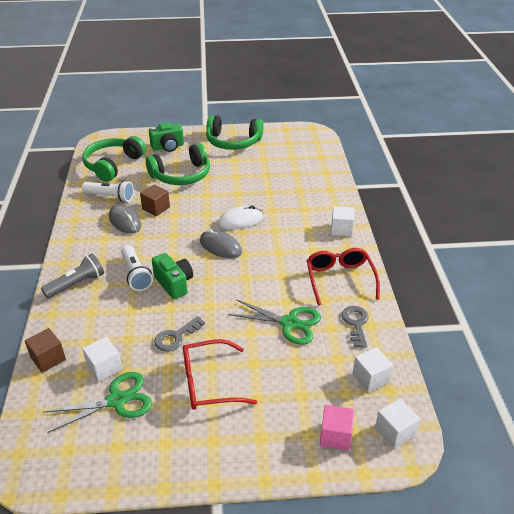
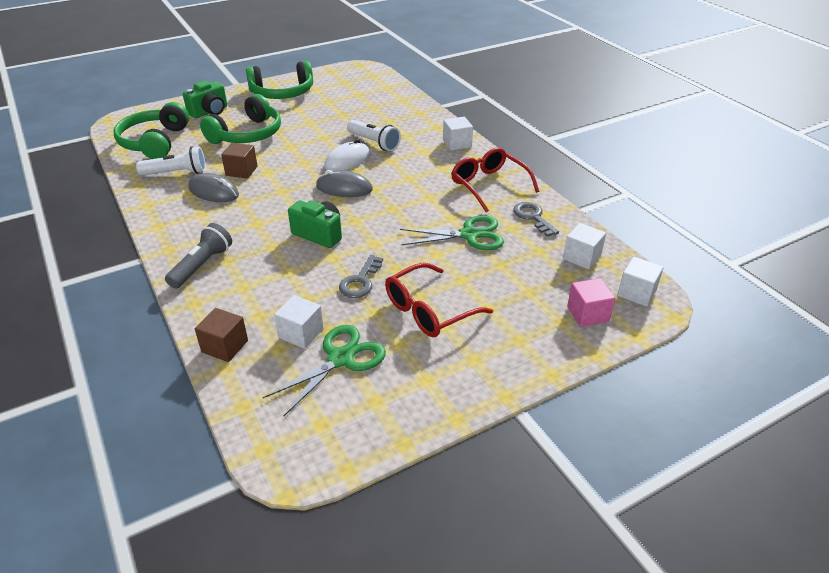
camera: 25 degrees left, 0 degrees up
(136, 275) = (268, 237): white flashlight -> white flashlight (374, 143)

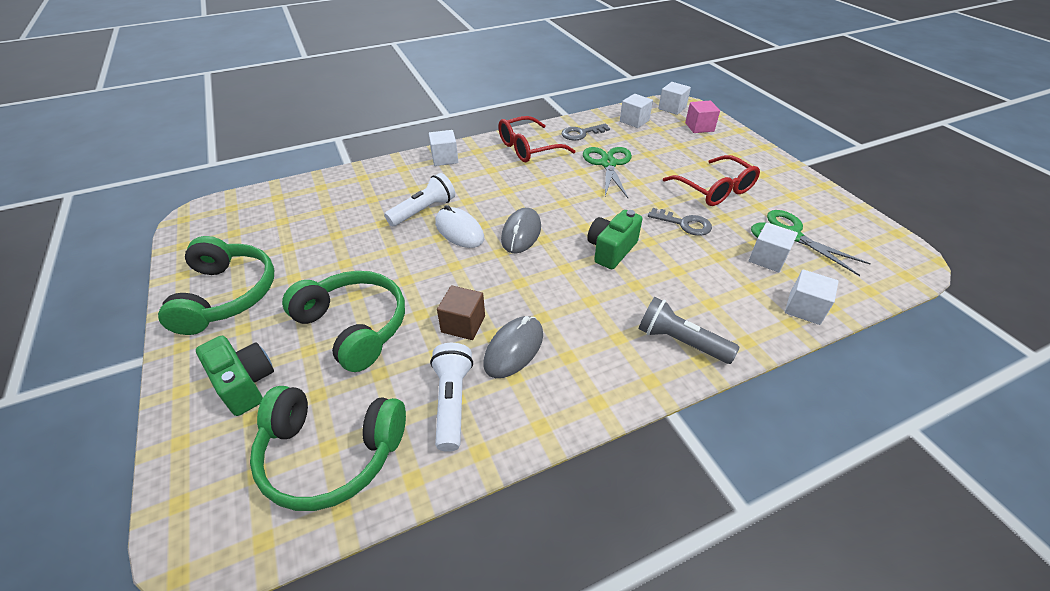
camera: 85 degrees left, 5 degrees up
(225, 346) = (804, 308): brown cube -> white cube

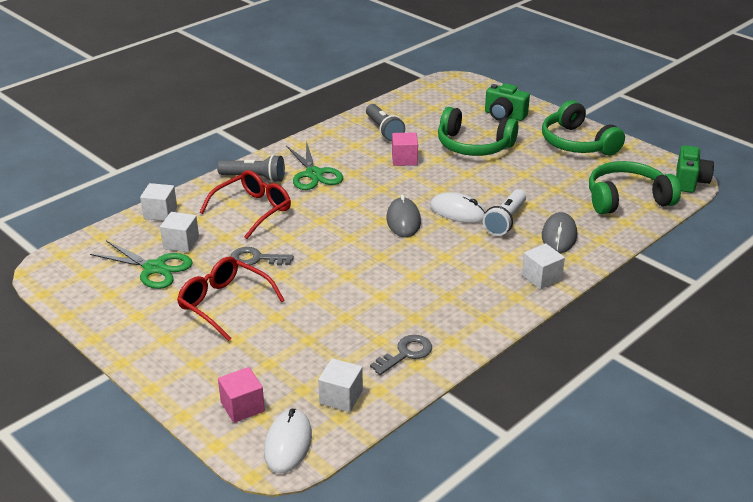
camera: 160 degrees right, 10 degrees down
(331, 453) = (429, 106): green headphones -> green headphones (627, 199)
(452, 401) = (384, 130): white flashlight -> grey flashlight
(463, 324) = (404, 159): brown cube -> pink cube
(514, 349) = (363, 155): grey mouse -> grey mouse (559, 236)
(528, 148) = (458, 313): red glasses -> red glasses (253, 210)
(608, 164) = (352, 312): green scissors -> green scissors (314, 174)
(611, 250) = (319, 223): green camera -> green camera (689, 181)
(672, 108) = (288, 444): white cube -> white mouse

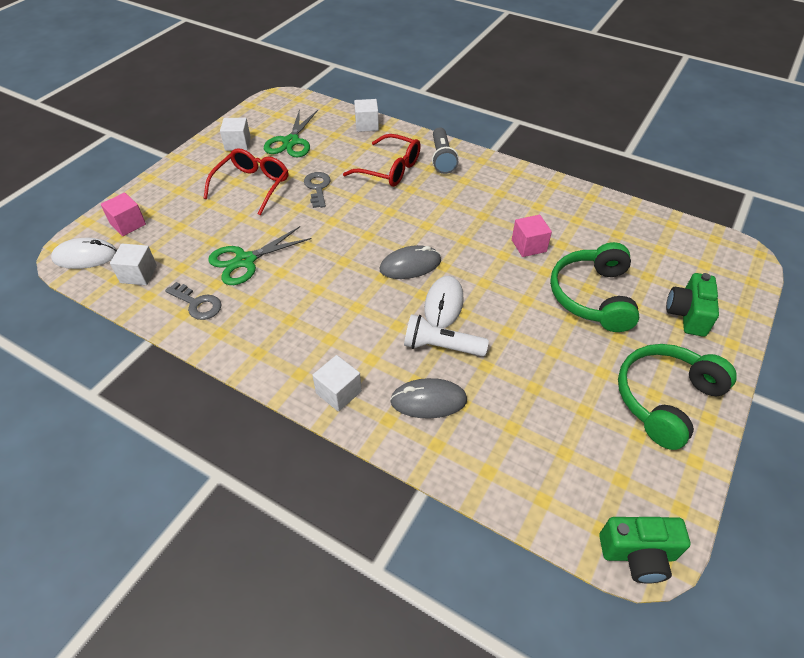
camera: 75 degrees right, 15 degrees up
(181, 243) = (328, 145): white cube -> white cube (238, 144)
(314, 174) = (466, 191): green scissors -> green scissors (245, 261)
(384, 130) = (581, 220): grey flashlight -> none
(627, 199) = (546, 469): green headphones -> none

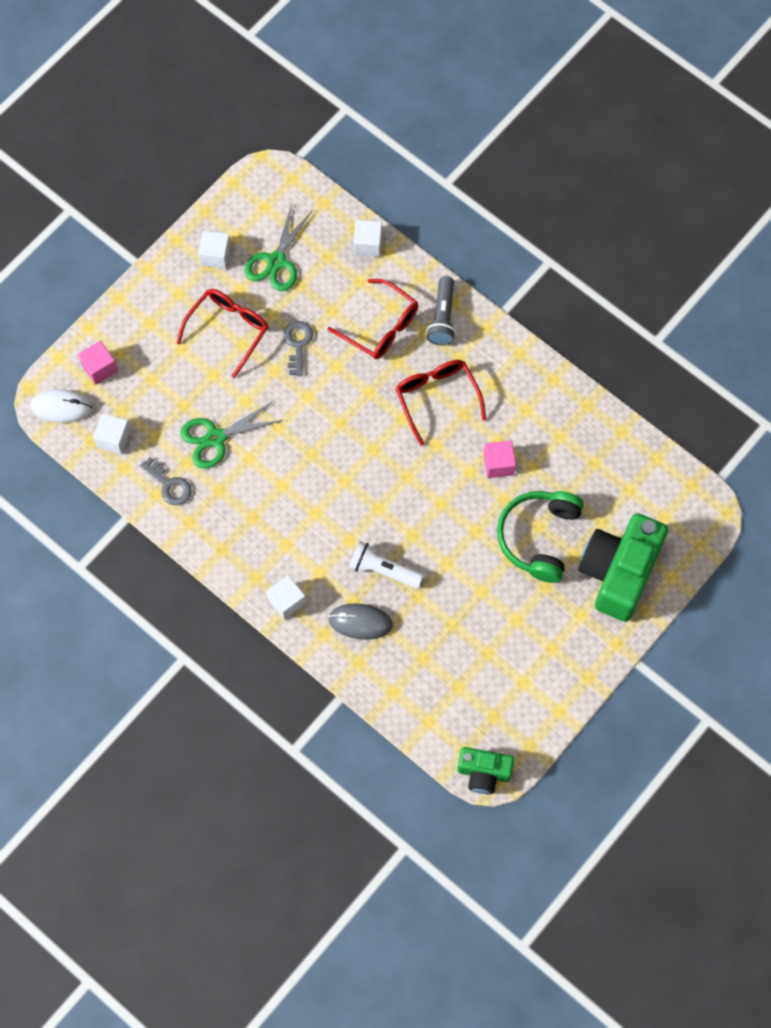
camera: 10 degrees right, 20 degrees up
(410, 265) = (375, 470): grey mouse -> none
(444, 304) = (396, 523): white mouse -> none
(454, 207) = (436, 397): none -> red glasses
(666, 399) = (559, 655): green headphones -> none
(687, 314) = (619, 573): green camera -> green camera, size x1.83

